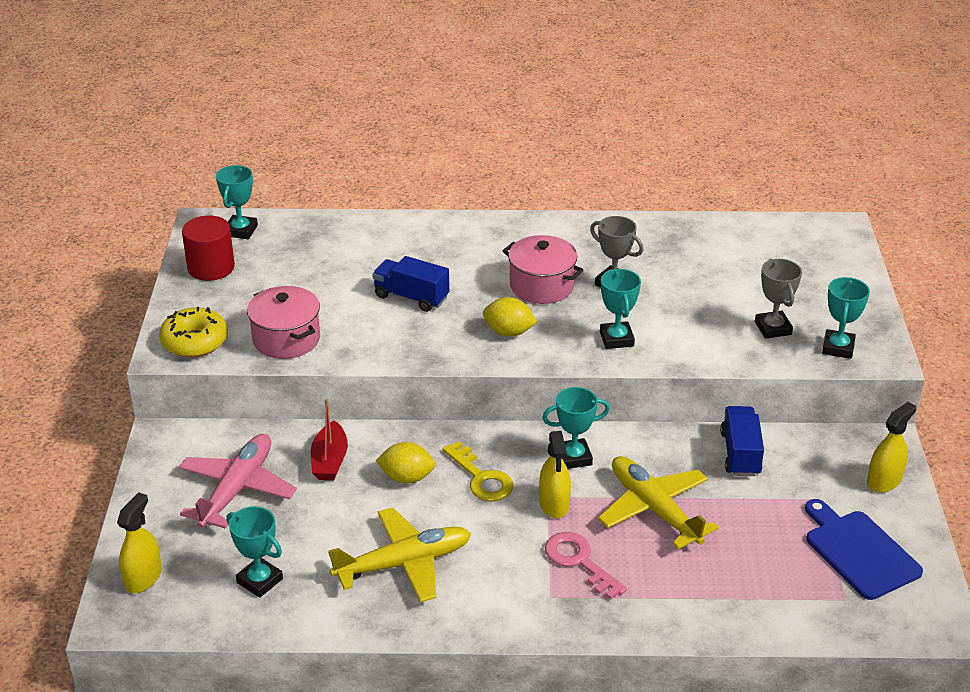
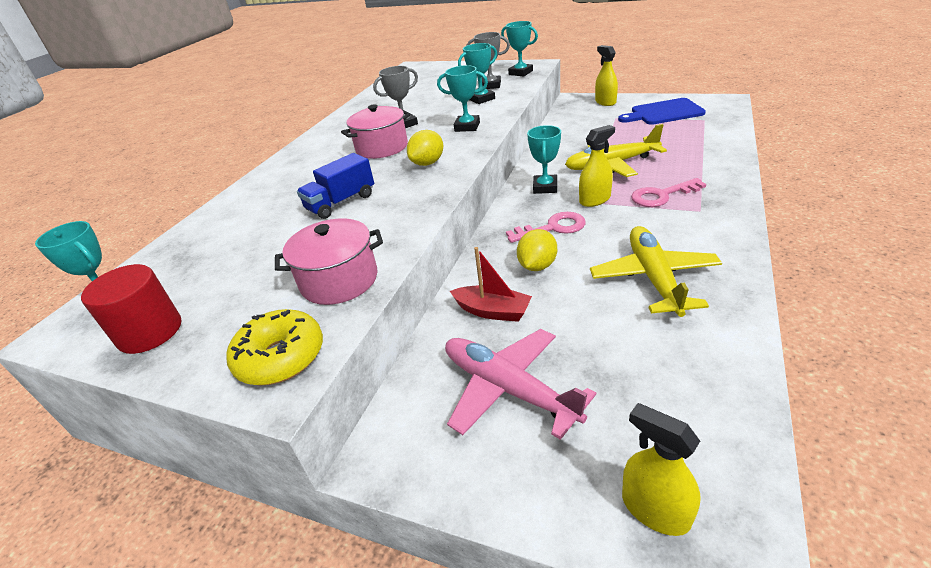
camera: 65 degrees left, 0 degrees up
(260, 581) = (670, 383): turquoise trophy -> turquoise trophy (481, 99)
(481, 478) = (553, 228): yellow key -> pink key
(554, 504) = (594, 199): yellow spray bottle -> yellow spray bottle turned 45 degrees counterclockwise
(740, 454) = (566, 134): blue truck -> none

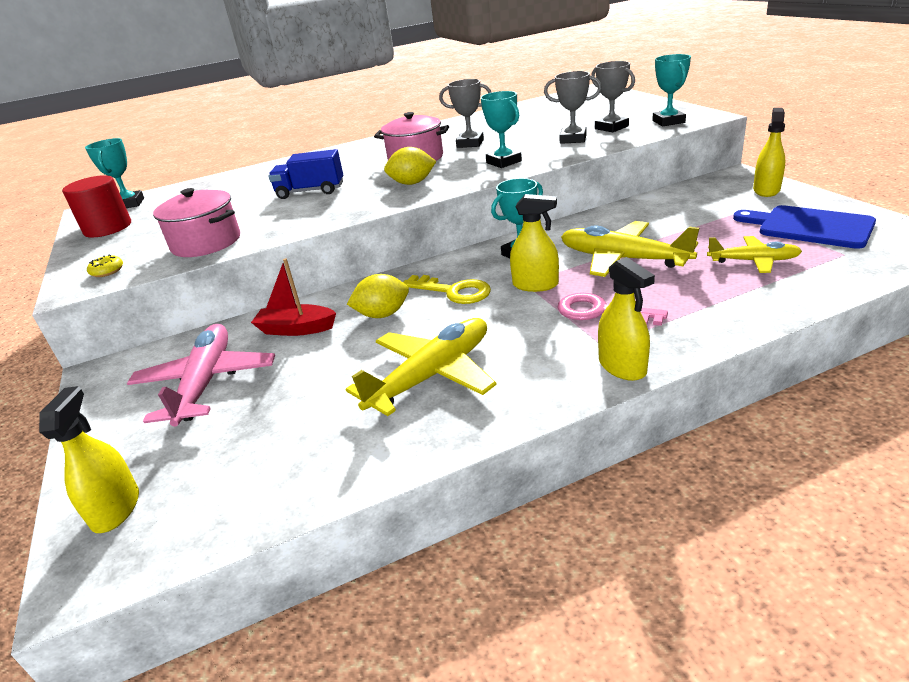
camera: 45 degrees right, 5 degrees down
(281, 357) = (107, 271): yellow donut -> yellow donut, size x0.46
(481, 99) = (573, 139): turquoise trophy -> grey trophy
(492, 311) = (296, 329): red boat -> red boat turned 120 degrees clockwise
(553, 228) = (453, 291): pink key -> yellow key
(675, 138) = (753, 261): none -> yellow plane
(731, 215) = (622, 366): none -> yellow spray bottle

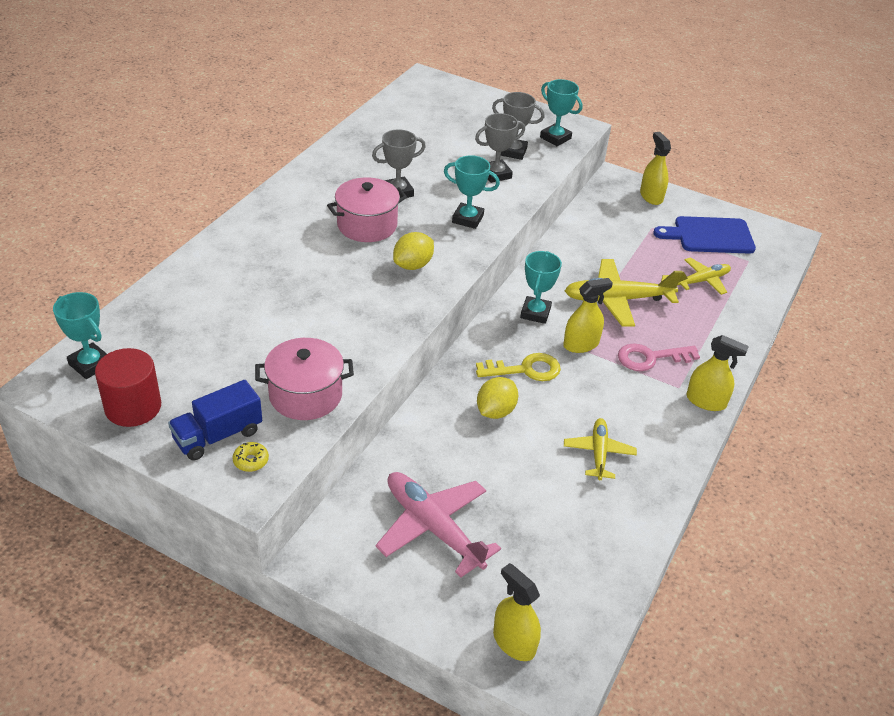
camera: 45 degrees left, 10 degrees up
(296, 329) = (439, 450): red boat -> none
(310, 191) = (314, 297): blue truck -> blue truck (218, 435)
(431, 376) = (598, 453): yellow plane -> yellow plane, size x0.60

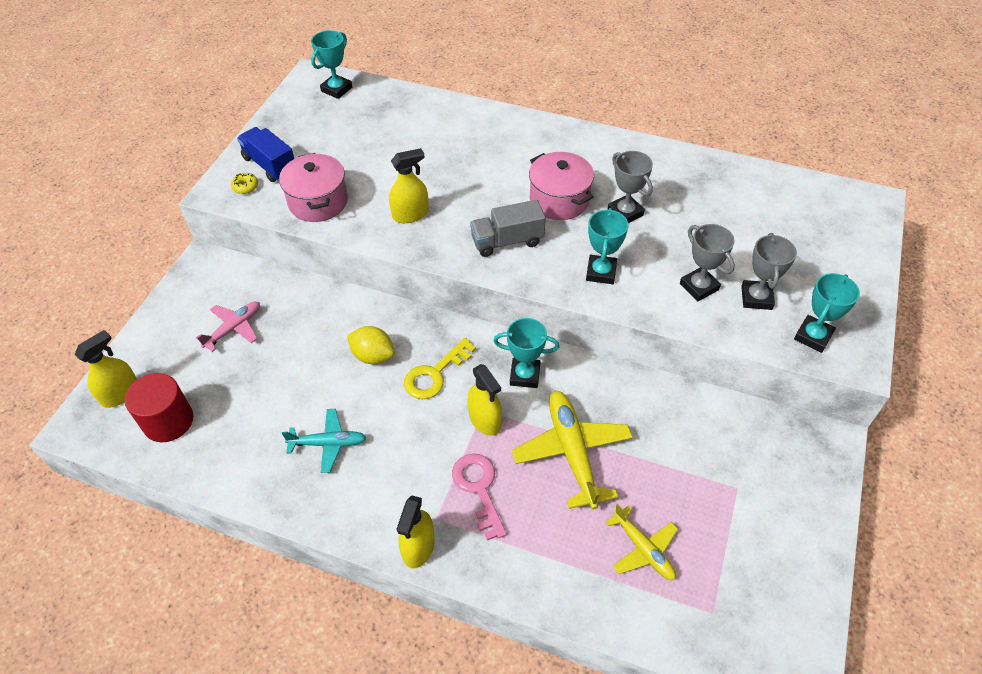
camera: 85 degrees right, 10 degrees up
(133, 407) = (295, 119): red cylinder -> red cylinder (168, 421)
(413, 265) = (507, 241): yellow lemon -> grey truck
(433, 528) = (233, 328): pink plane -> pink plane, size x0.60
(525, 369) = (435, 374): yellow key -> yellow key turned 60 degrees clockwise
(598, 453) = (327, 443): yellow plane -> turquoise plane
(651, 196) = (809, 486): yellow spray bottle -> yellow spray bottle (410, 214)
(709, 236) = (750, 561): blue cutting board -> none

